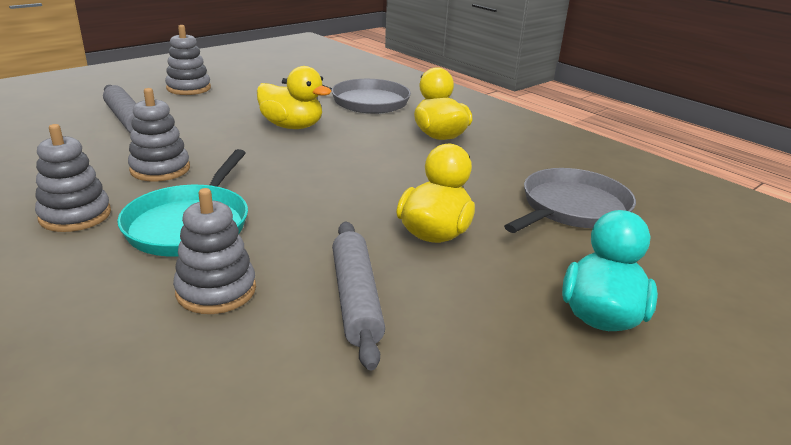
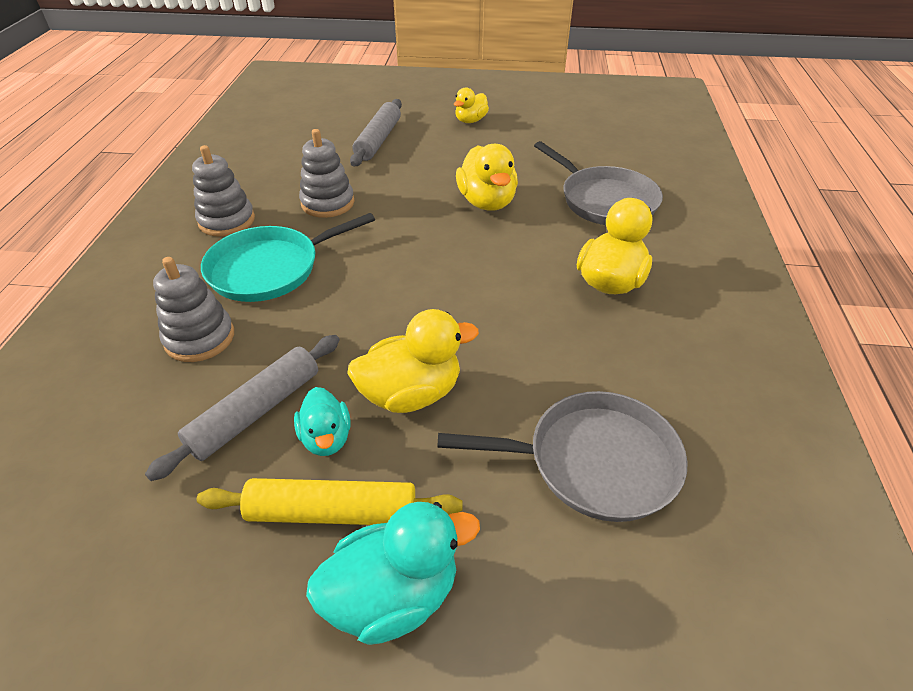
camera: 50 degrees right, 15 degrees up
(188, 88) = (470, 121): grey stacking toy -> yellow duck
(430, 281) = (326, 438): none -> turquoise duck
(504, 308) = (332, 512): none -> yellow rolling pin

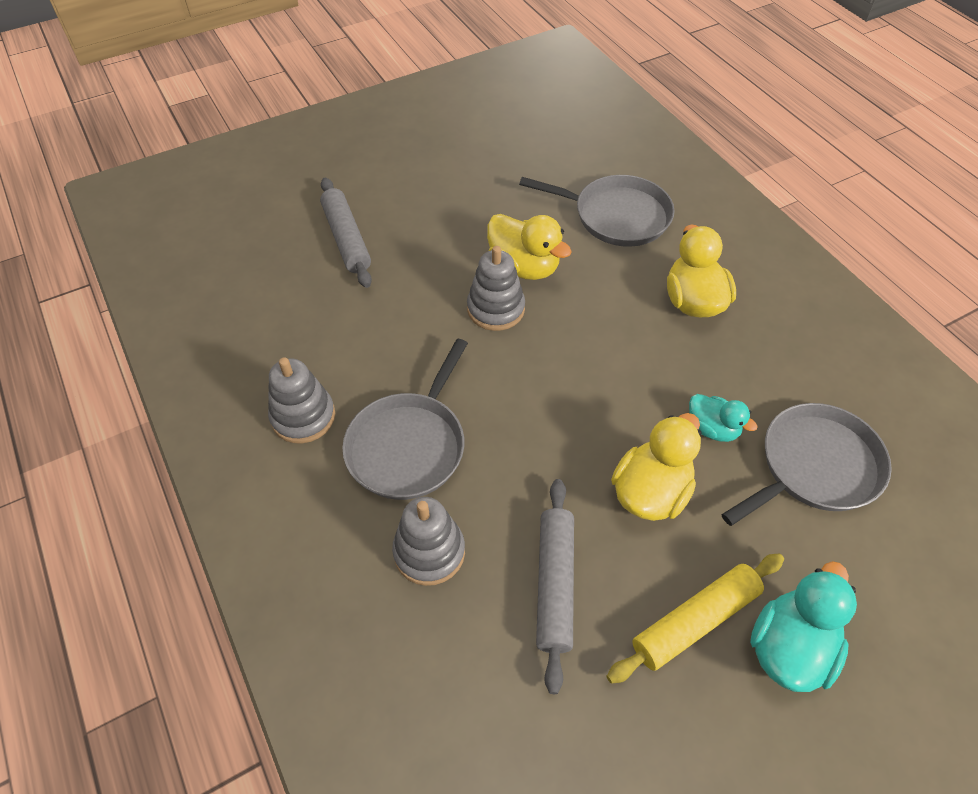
camera: 35 degrees left, 10 degrees up
(270, 268) = (409, 445): turquoise pan -> grey pan
(326, 438) = (630, 569): turquoise duck -> turquoise duck (712, 429)
(328, 203) = (381, 342): grey stacking toy -> grey stacking toy (496, 309)
(470, 121) = (412, 171): yellow duck -> none

